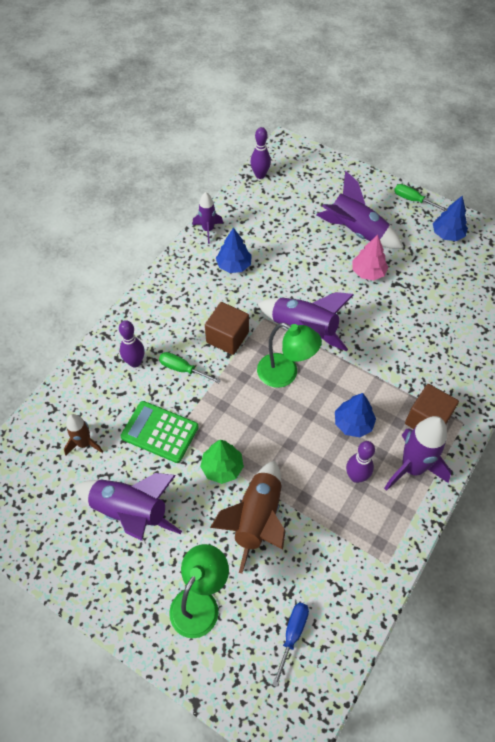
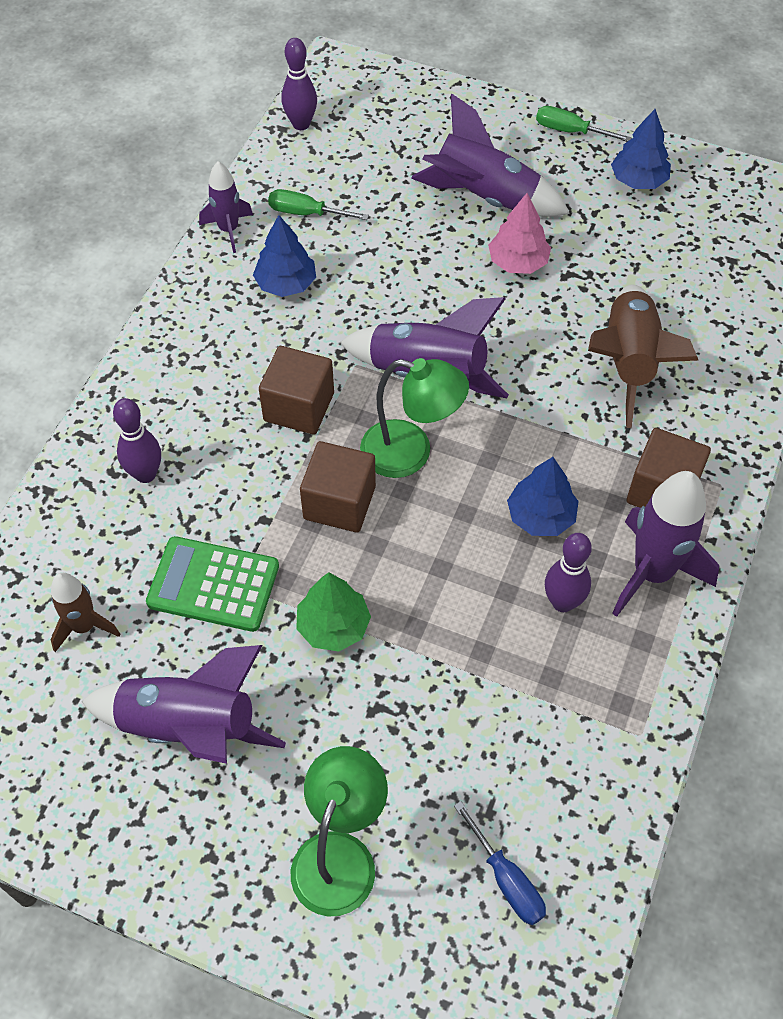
camera: 10 degrees left, 0 degrees up
(183, 369) = (232, 473): green screwdriver -> green screwdriver (306, 213)
(239, 396) = (339, 502): none -> brown cube
(257, 518) = (409, 700): brown rocket -> brown rocket (628, 362)
(292, 635) = (506, 879): blue screwdriver -> blue screwdriver turned 135 degrees clockwise

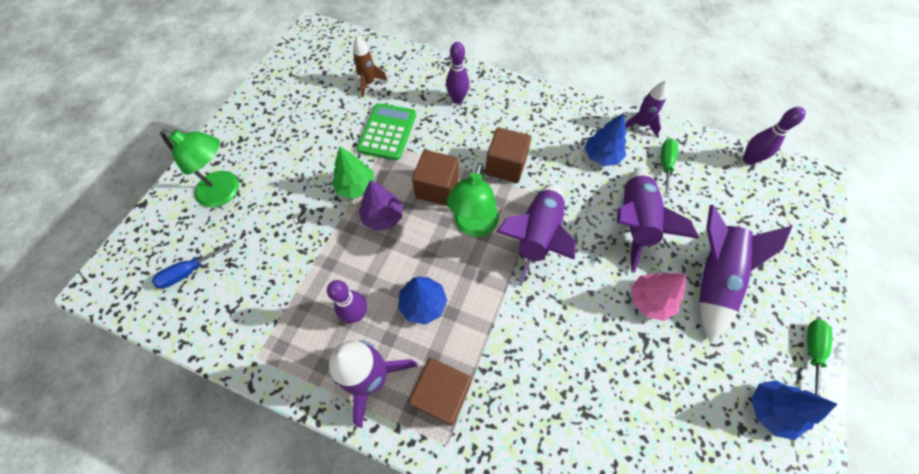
camera: 90 degrees right, 5 degrees up
(189, 727) = (308, 127): purple rocket -> purple rocket (633, 222)
(394, 579) = (383, 217): none -> purple tree
(628, 362) = (562, 380): brown rocket -> none

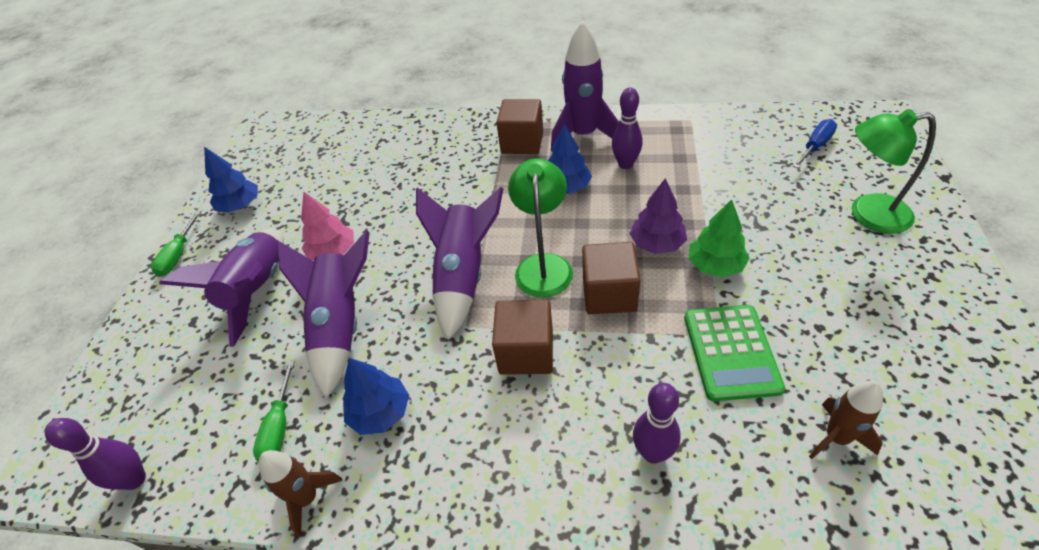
camera: 170 degrees right, 15 degrees down
(640, 125) = (307, 498): purple rocket -> brown rocket

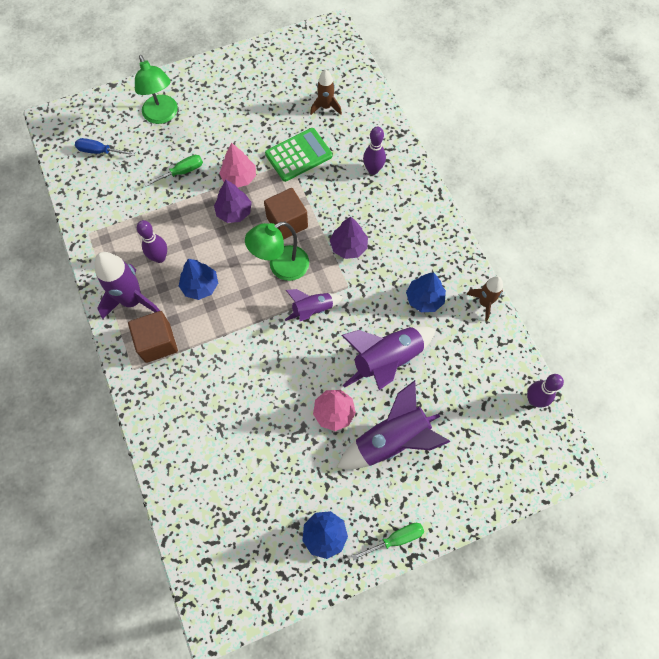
camera: 125 degrees left, 20 degrees up
(279, 426) = (463, 346): green screwdriver -> green screwdriver (182, 172)
(463, 276) = (312, 310): purple rocket -> purple rocket, size x0.58
(526, 352) = (349, 246): brown cube -> purple tree
(715, 265) = (239, 177): green tree -> pink tree

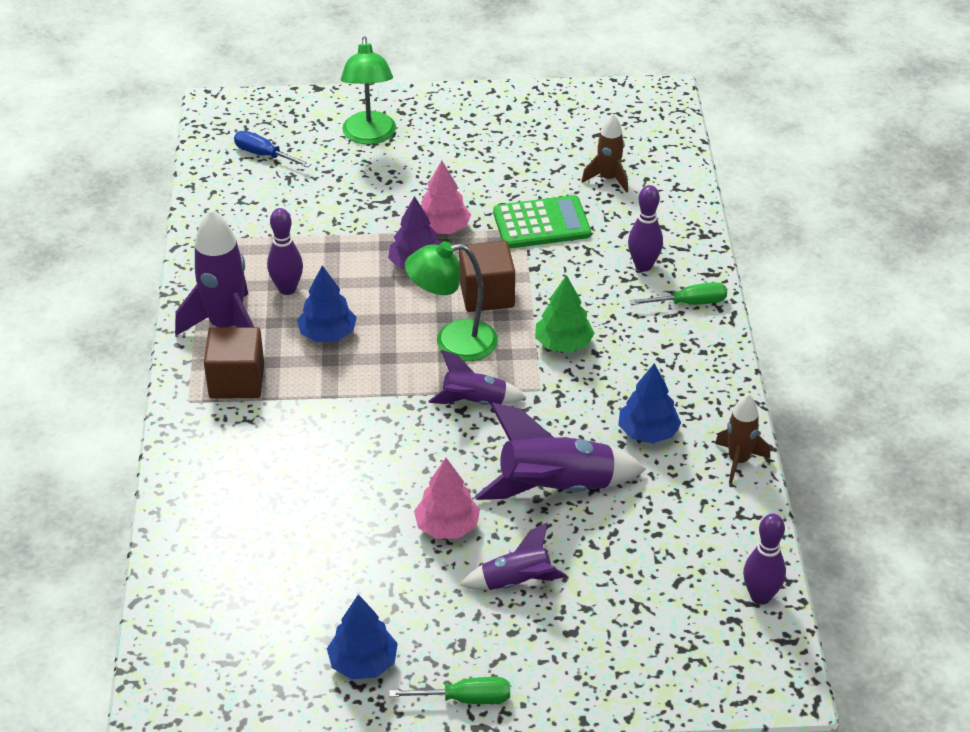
camera: 20 degrees right, 25 degrees down
(182, 172) = (365, 203): green screwdriver -> green screwdriver (689, 303)
(349, 246) = (563, 344): purple tree -> green tree
(391, 440) = (516, 582): purple rocket -> purple rocket, size x0.58

